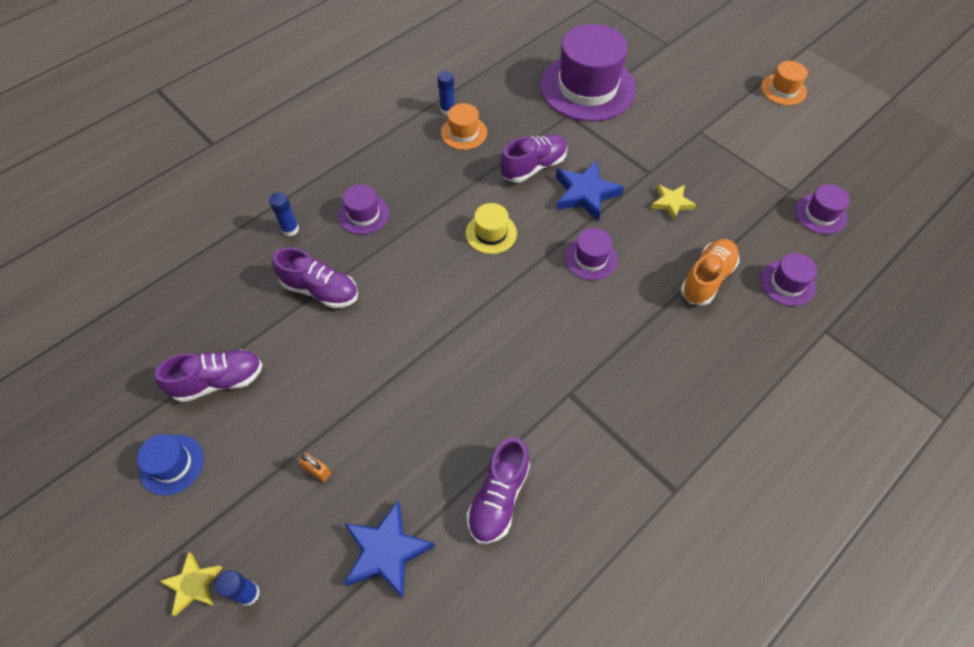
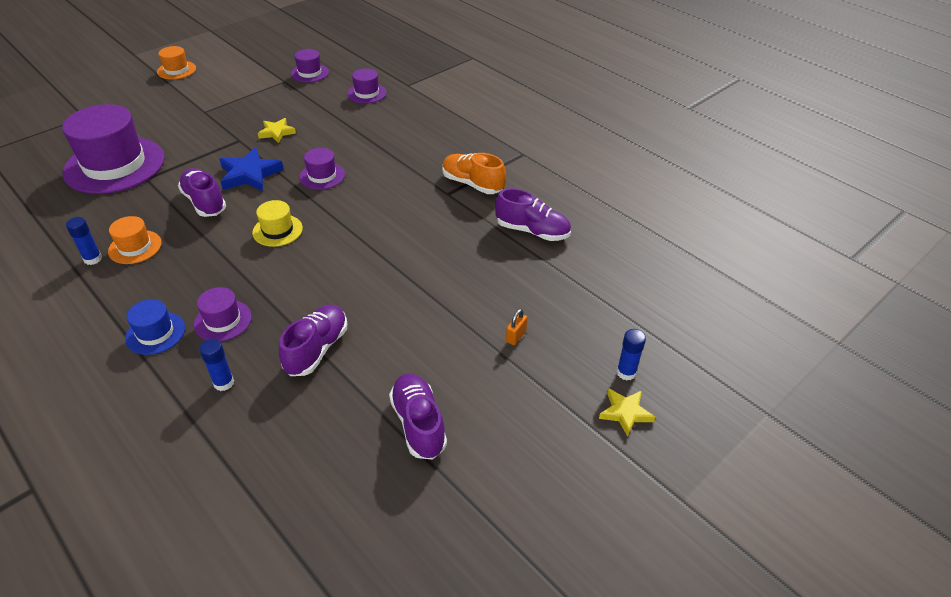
camera: 90 degrees left, 15 degrees down
(172, 464) = (513, 450): blue hat -> blue hat (155, 333)
(386, 551) = (580, 290): blue star -> none
(707, 279) = (355, 124): orange shoe -> orange shoe (472, 184)

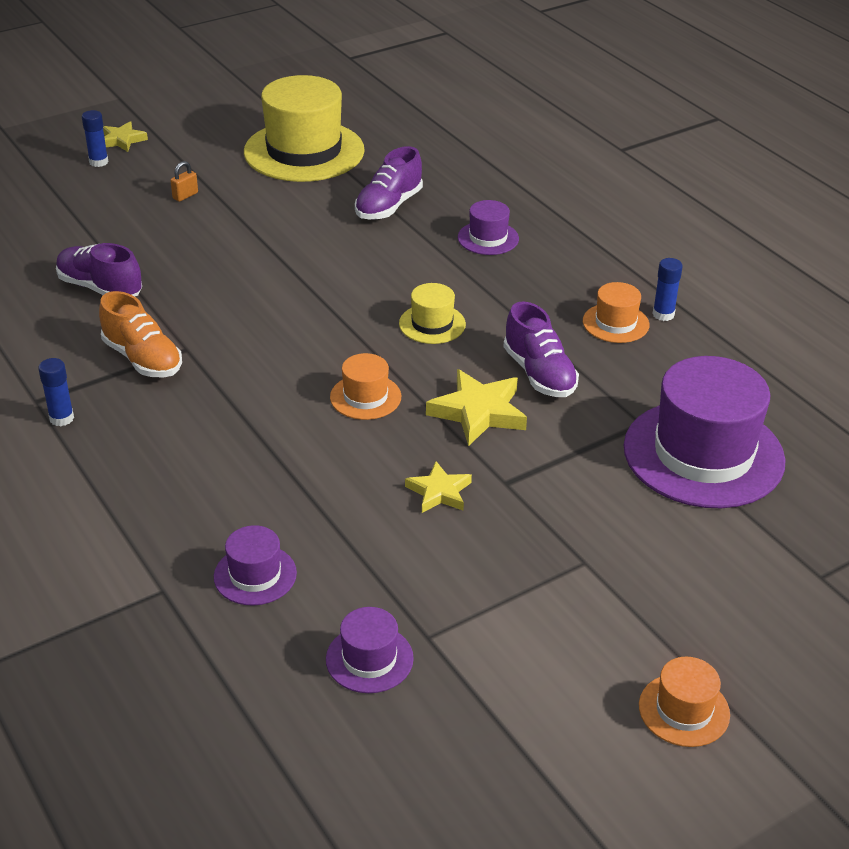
camera: 170 degrees left, 5 degrees down
(155, 333) = (557, 235): blue hat -> none
(224, 383) = (478, 192): blue glue stick -> blue glue stick (61, 418)
(249, 174) = (478, 412): blue star -> yellow star
(322, 176) = (365, 397): purple hat -> orange hat
(418, 424) = (304, 151): purple shoe -> yellow hat

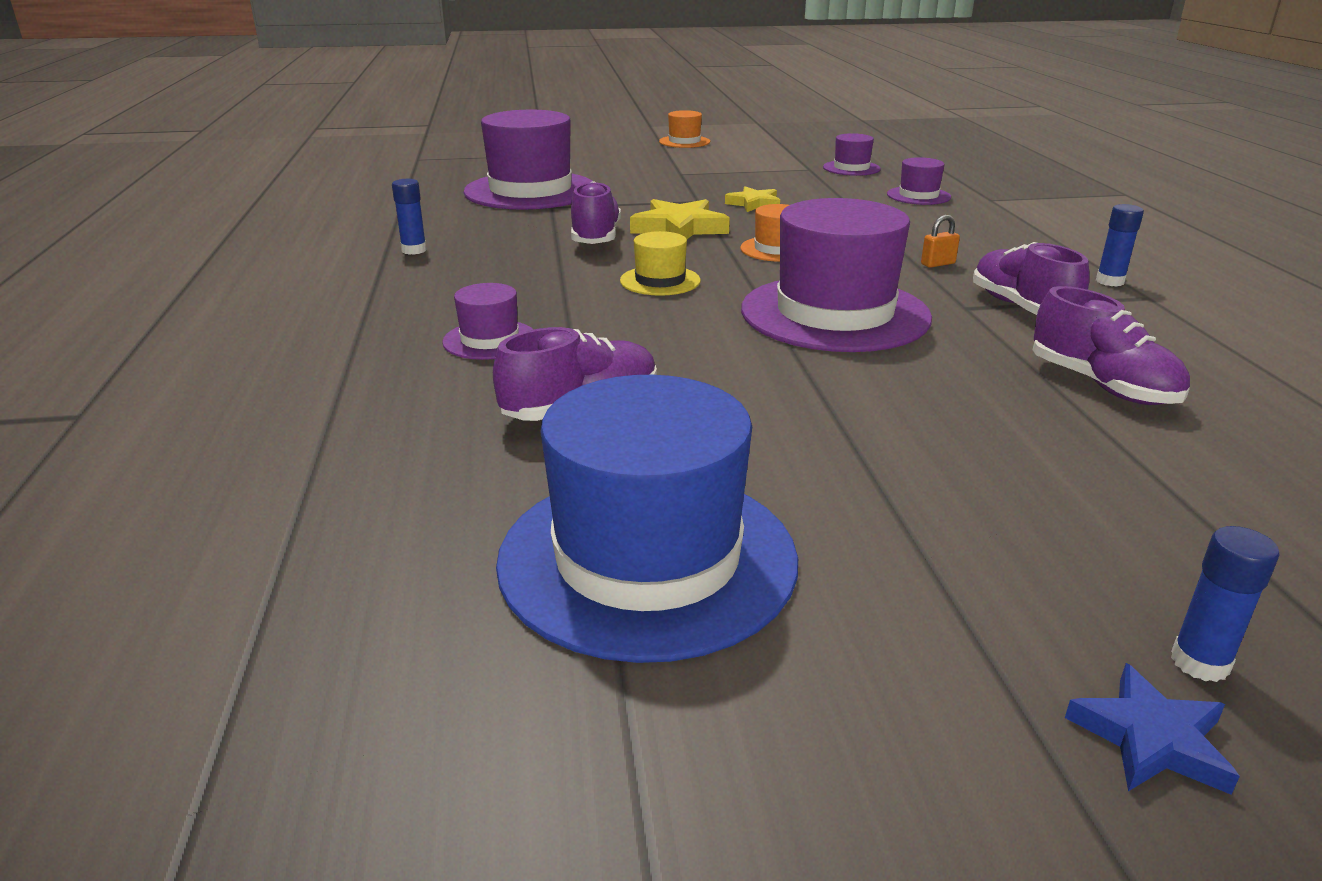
camera: 155 degrees left, 10 degrees down
(122, 140) = (1151, 739): yellow star -> blue star
(143, 359) = (1021, 307): orange shoe -> purple shoe
(185, 196) = (955, 509): orange padlock -> orange padlock (938, 264)
(282, 317) = (835, 313): none -> purple hat
(304, 151) = (647, 559): yellow hat -> blue hat
(615, 323) = (470, 252): orange hat -> none

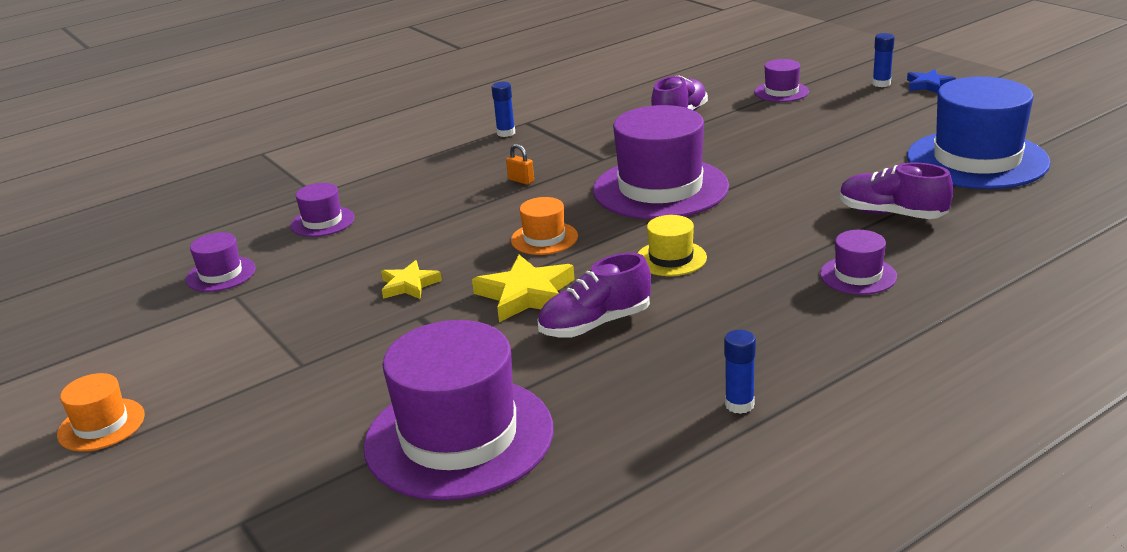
camera: 115 degrees left, 0 degrees up
(1021, 307) = (584, 146): purple shoe -> none
(1195, 510) = (781, 92): none -> purple hat

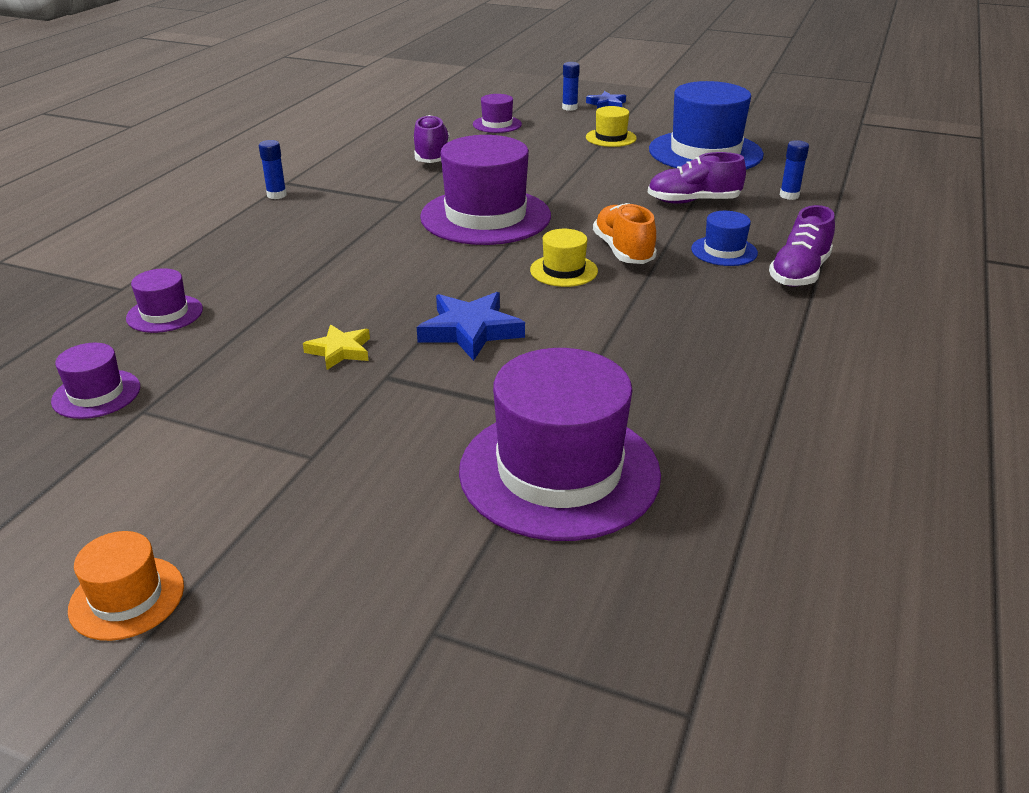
camera: 35 degrees left, 5 degrees up
(521, 180) = (343, 234): orange padlock -> none
(526, 295) = (470, 331): yellow star -> blue star
(544, 238) = (428, 279): orange hat -> none
(595, 324) = (564, 339): purple shoe -> purple shoe (799, 273)
(739, 405) = (757, 370): blue glue stick -> blue glue stick (789, 196)
(752, 252) = (623, 251): none -> orange shoe
(858, 275) = (724, 251): purple hat -> blue hat
(886, 125) = (611, 138): none -> yellow hat

